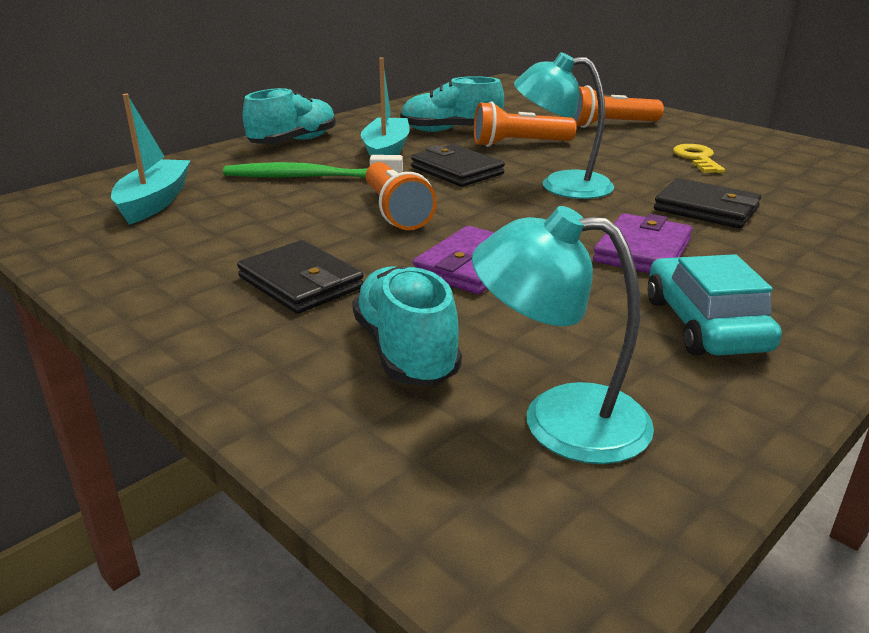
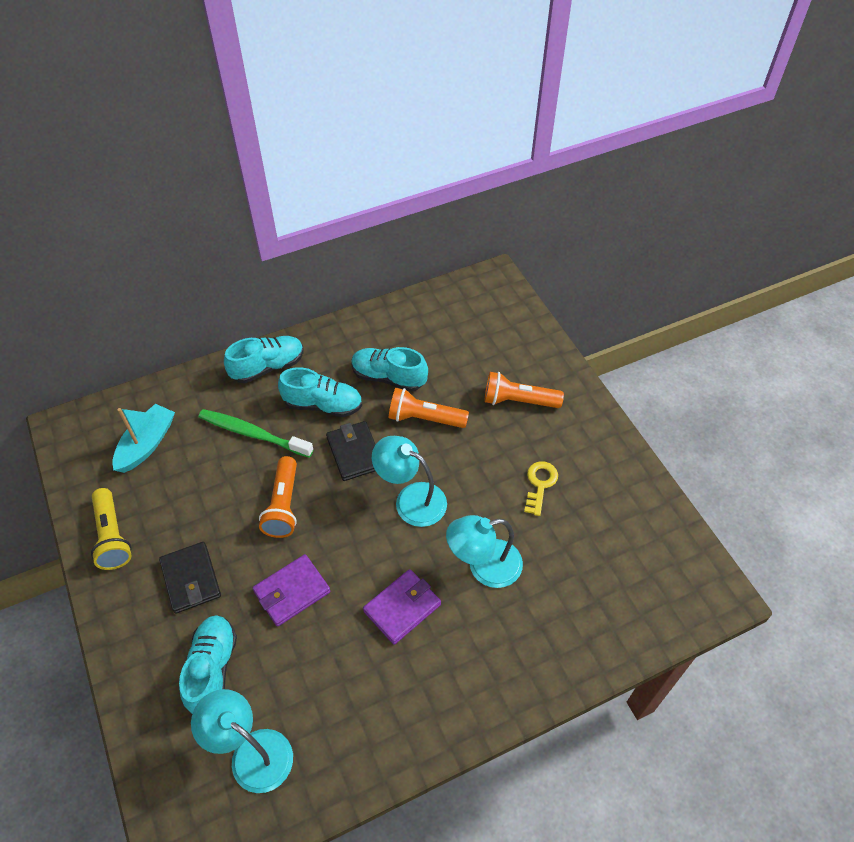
camera: 20 degrees right, 25 degrees up
(138, 272) = (112, 537): none -> yellow flashlight
(386, 152) = (323, 405): turquoise boat -> turquoise shoe
(704, 324) = (378, 700): turquoise car -> none
(706, 209) = (484, 566): black wallet -> turquoise lamp

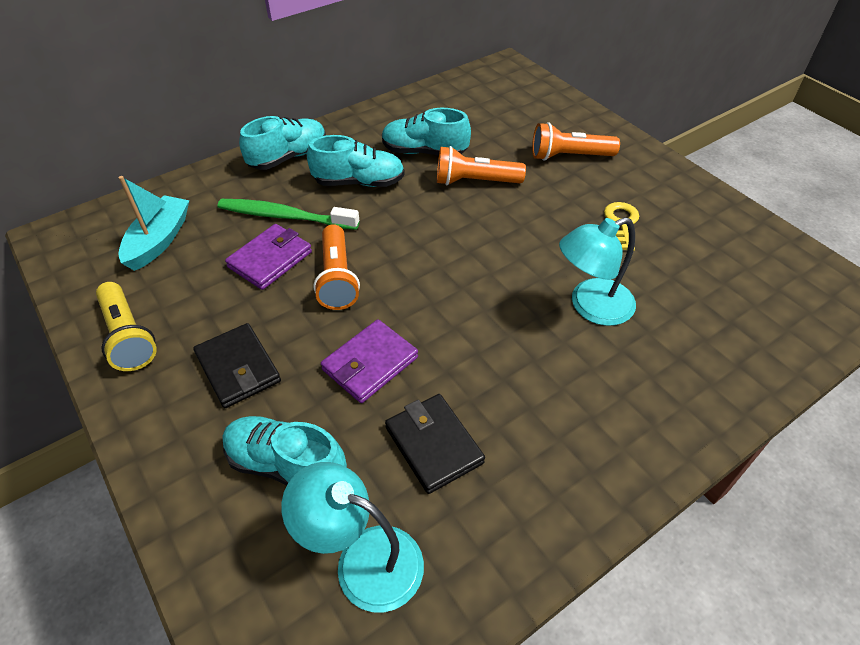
camera: 10 degrees left, 5 degrees down
(212, 669) = (286, 465): turquoise shoe -> turquoise shoe turned 60 degrees counterclockwise
(355, 453) = (407, 220): black wallet -> black wallet (434, 445)
(402, 608) = (510, 361): purple wallet -> purple wallet (270, 259)
(411, 499) = (484, 254): turquoise lamp -> none

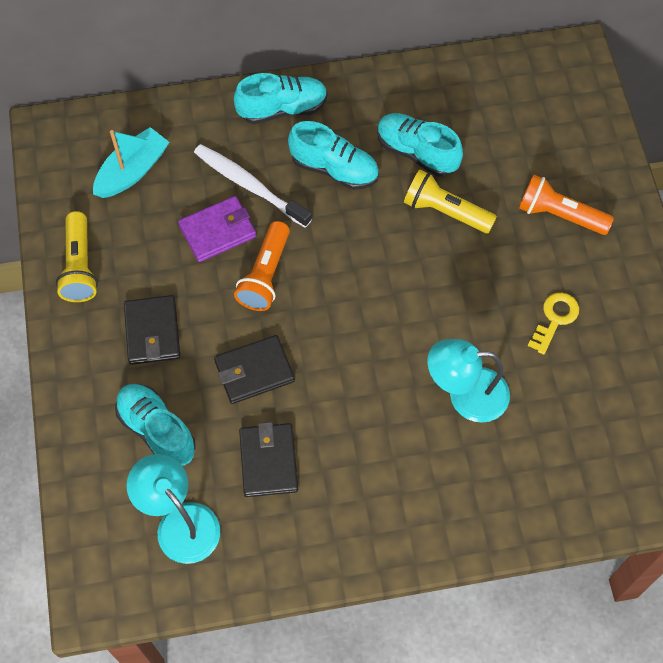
camera: 25 degrees right, 15 degrees up
(285, 216) = (249, 185): green toothbrush -> white toothbrush
(370, 363) = (254, 371): purple wallet -> black wallet
(474, 181) = (445, 211): orange flashlight -> yellow flashlight

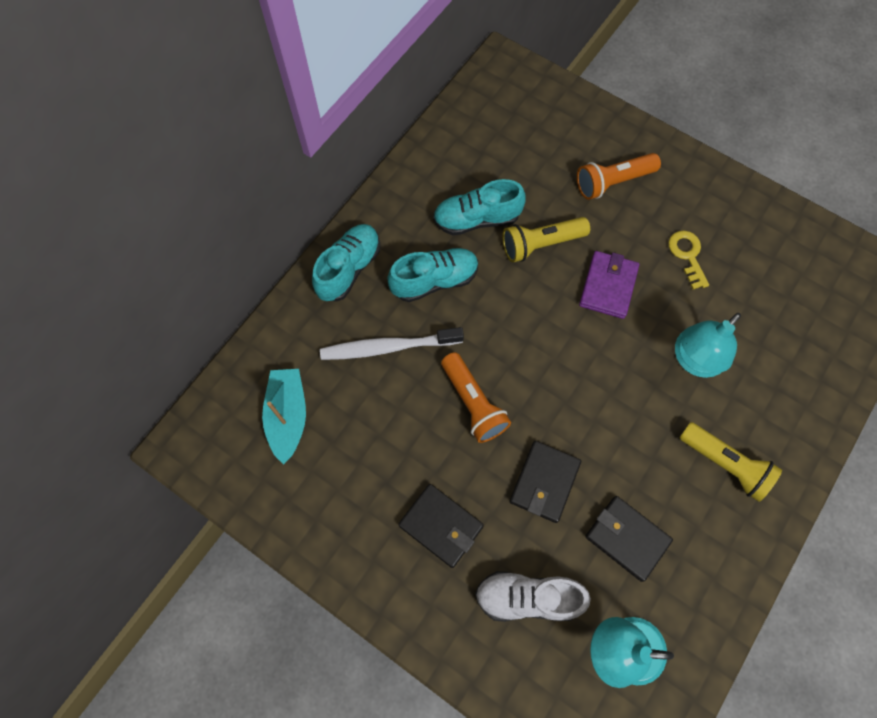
camera: 45 degrees left, 5 degrees up
(79, 266) = (329, 530): yellow flashlight -> yellow flashlight (725, 464)
(157, 430) = (527, 597): turquoise shoe -> white shoe
(218, 231) = (403, 403): purple wallet -> purple wallet (608, 286)

